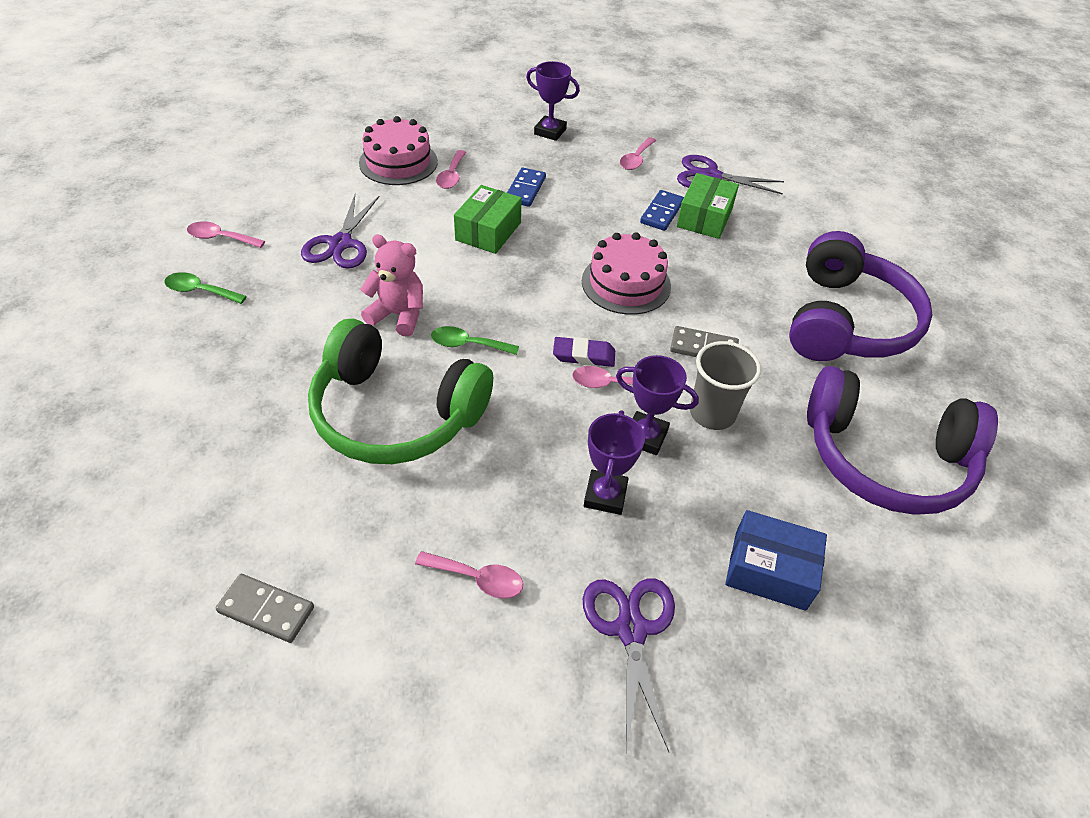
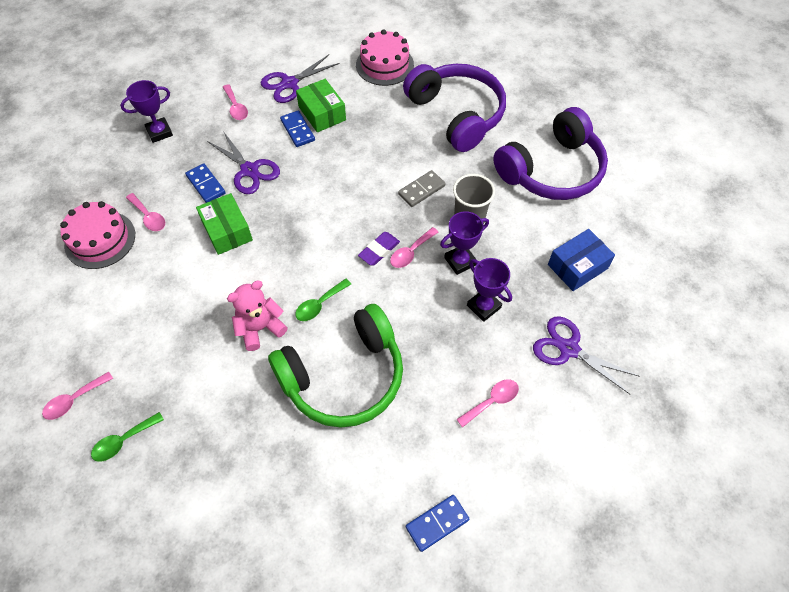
camera: 50 degrees left, 10 degrees up
(266, 610) = (437, 523): grey domino -> blue domino
(340, 244) = (156, 324): purple scissors -> purple scissors (249, 170)
(626, 283) = (340, 190): pink cake -> pink cake (384, 65)

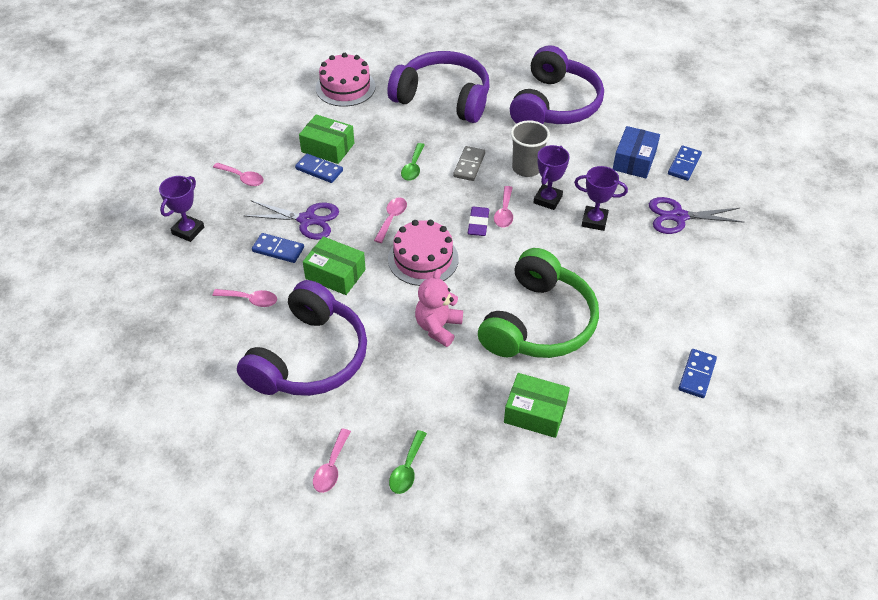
camera: 35 degrees left, 10 degrees down
(100, 239) = (222, 340): pink cake -> pink cake (423, 259)
(144, 294) = (310, 358): none -> purple headphones
(264, 461) = (535, 413): none -> green box
(289, 83) = (273, 138): purple scissors -> none
(319, 304) = (469, 285): green spoon -> green spoon (413, 167)
(492, 401) = (659, 278): pink spoon -> pink spoon (392, 219)
(624, 298) = (684, 165): none -> blue domino

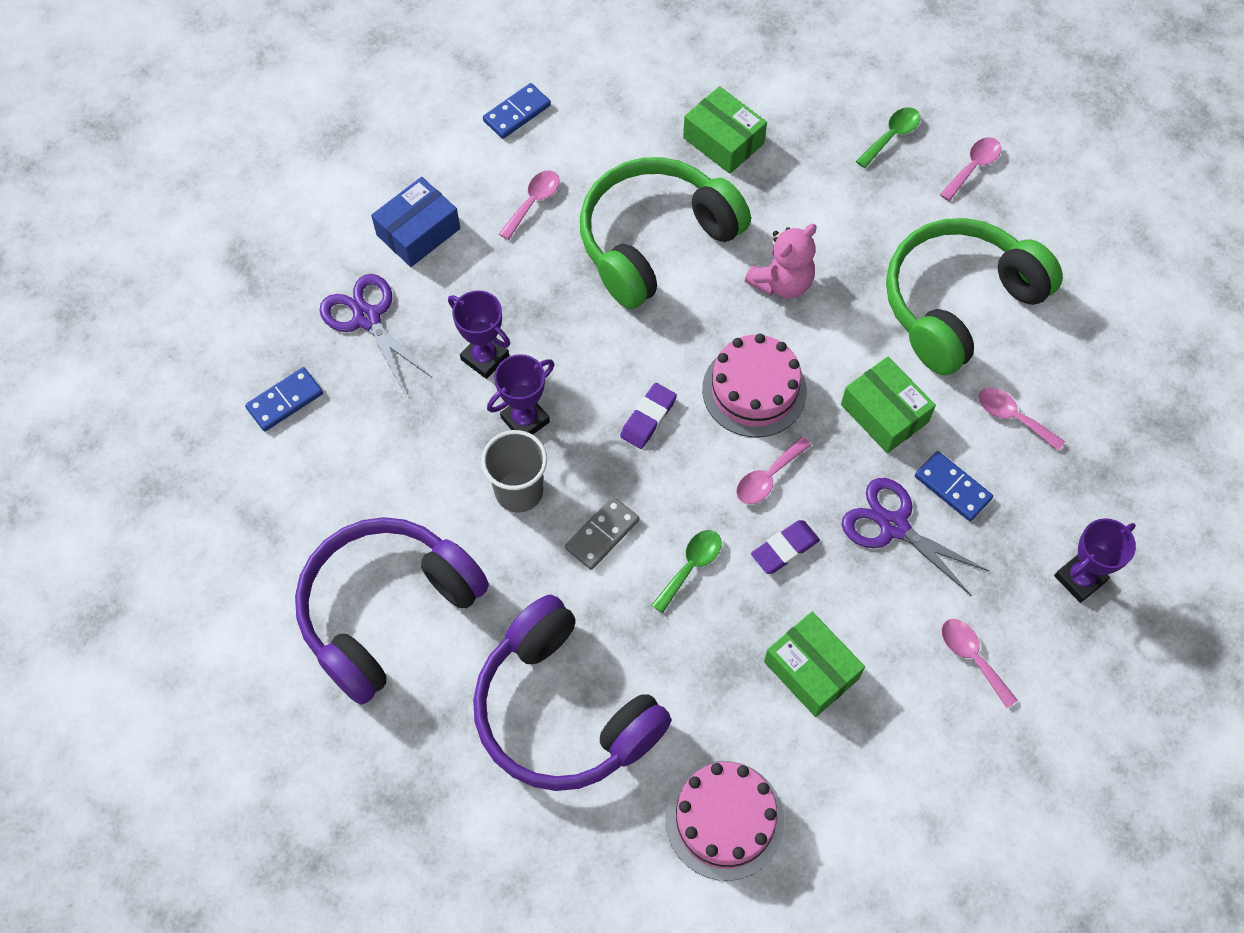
camera: 155 degrees left, 15 degrees up
(310, 358) = (957, 303): purple headphones -> green headphones
(319, 170) = (842, 623): blue domino -> none
(365, 190) = (784, 549): none -> purple eraser
(504, 212) = (600, 422): pink spoon -> pink spoon (533, 202)
(634, 161) = (350, 439): blue box -> blue box (418, 232)
(678, 216) = (367, 318): purple scissors -> purple scissors turned 150 degrees counterclockwise

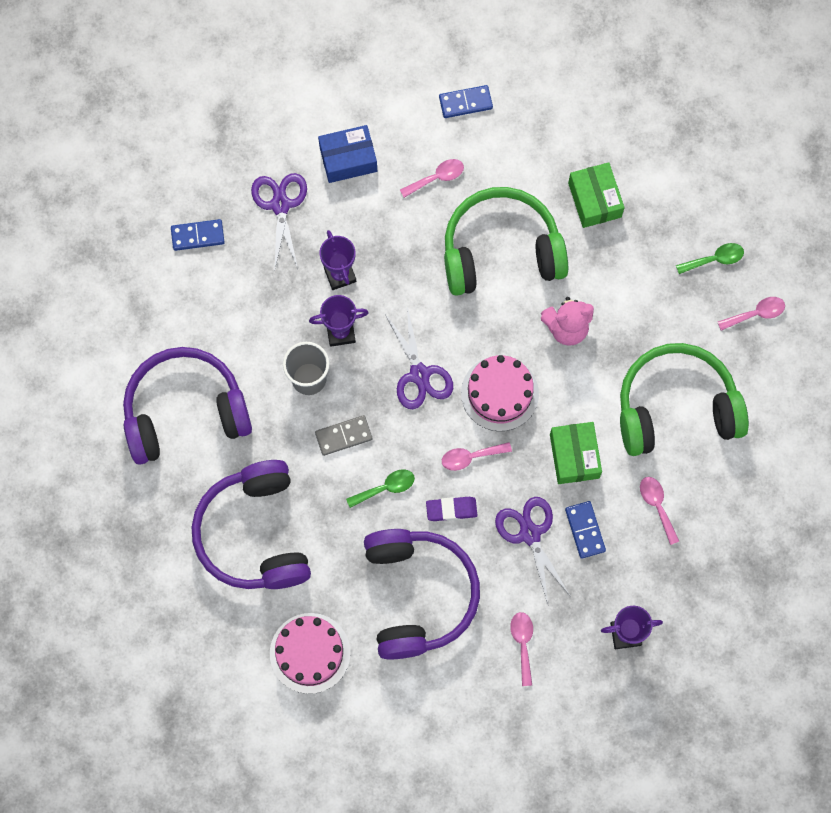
camera: 30 degrees right, 10 degrees up
(648, 418) = (419, 374): purple eraser -> purple scissors
(811, 670) = (418, 594): green box -> purple headphones

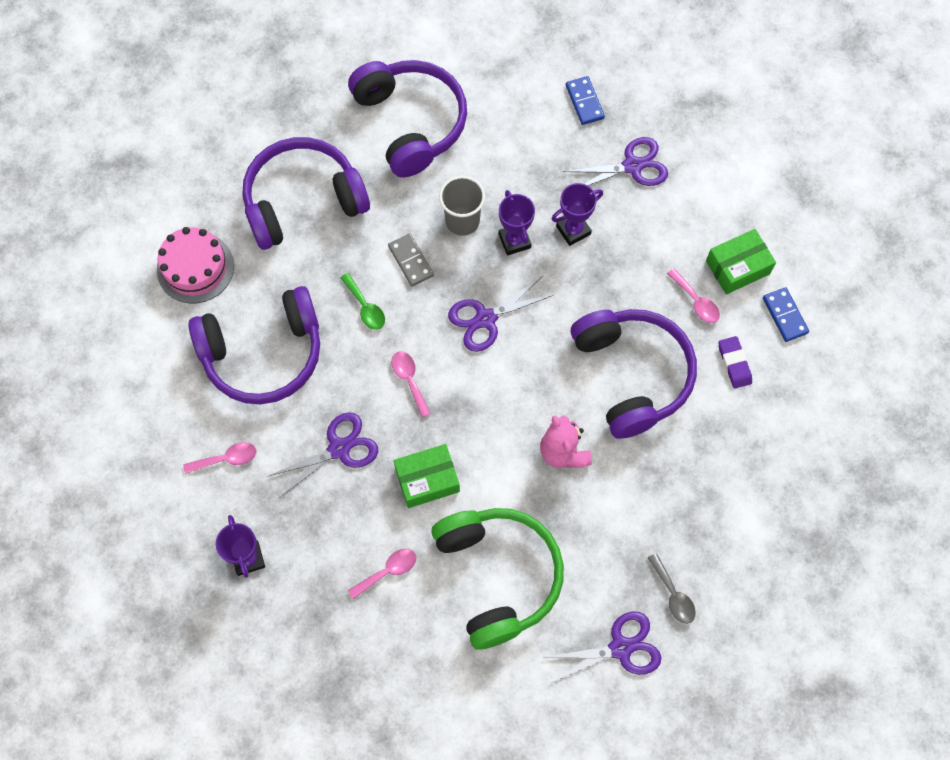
camera: 80 degrees right, 5 degrees down
(348, 159) = (695, 217): blue box -> none
(451, 509) = (353, 370): purple eraser -> purple eraser (734, 363)
(499, 393) = (480, 397): pink cake -> none
(501, 250) = (632, 374): green headphones -> purple headphones
(585, 530) = (351, 502): blue domino -> none
(594, 200) = (710, 459): green box -> green box (737, 267)
(714, 259) = (673, 594): green spoon -> grey spoon
(756, 314) = (620, 648): pink spoon -> purple scissors

